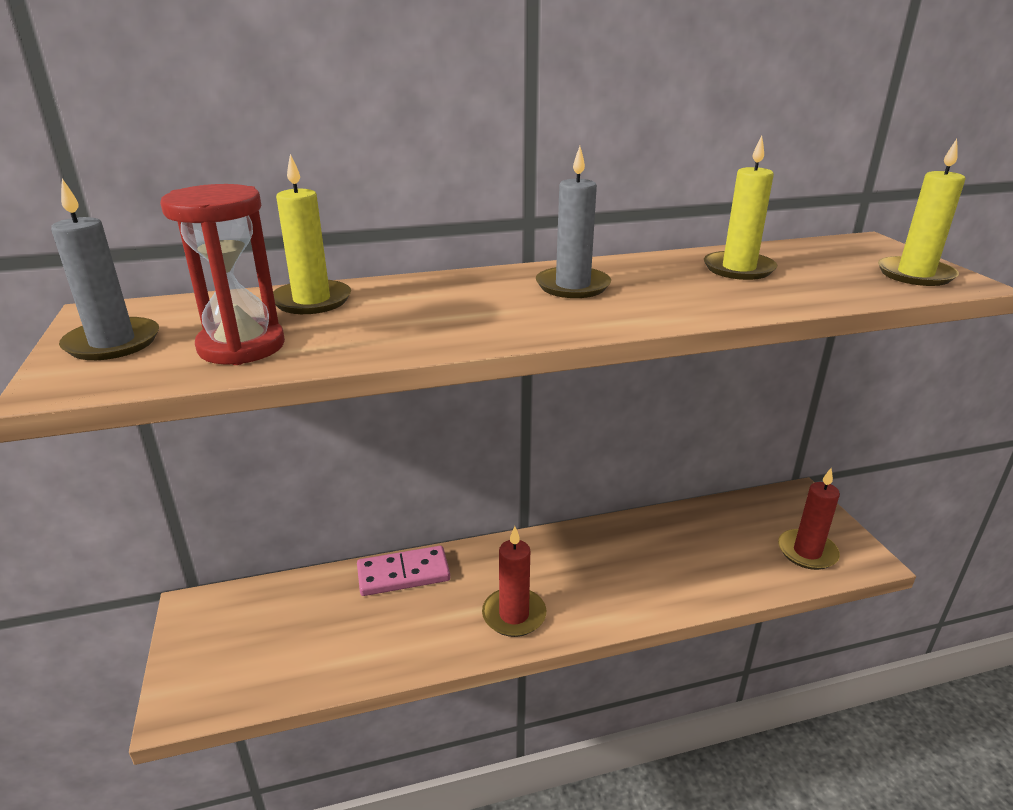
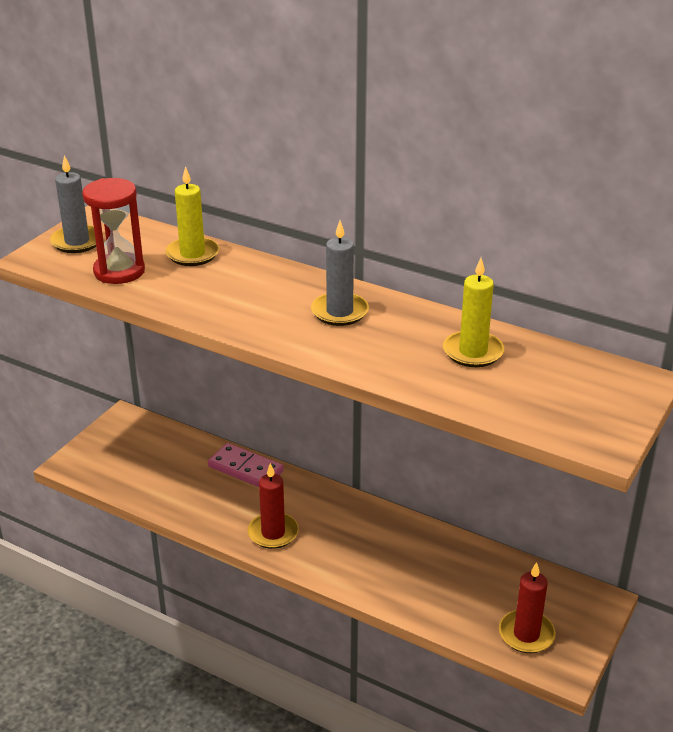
camera: 45 degrees right, 5 degrees up
(915, 274) = (585, 421): yellow candle -> none

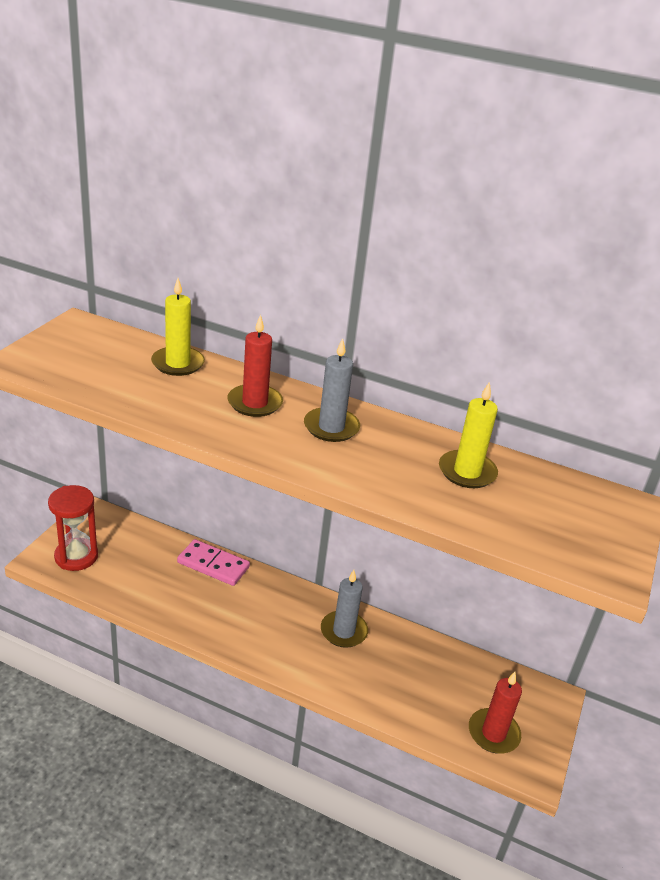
camera: 10 degrees left, 0 degrees up
(77, 242) = (59, 346): grey candle -> grey candle (343, 631)
(119, 271) = (106, 379): red hourglass -> red hourglass (76, 556)
(273, 533) = (245, 631): red candle -> red candle (255, 403)

